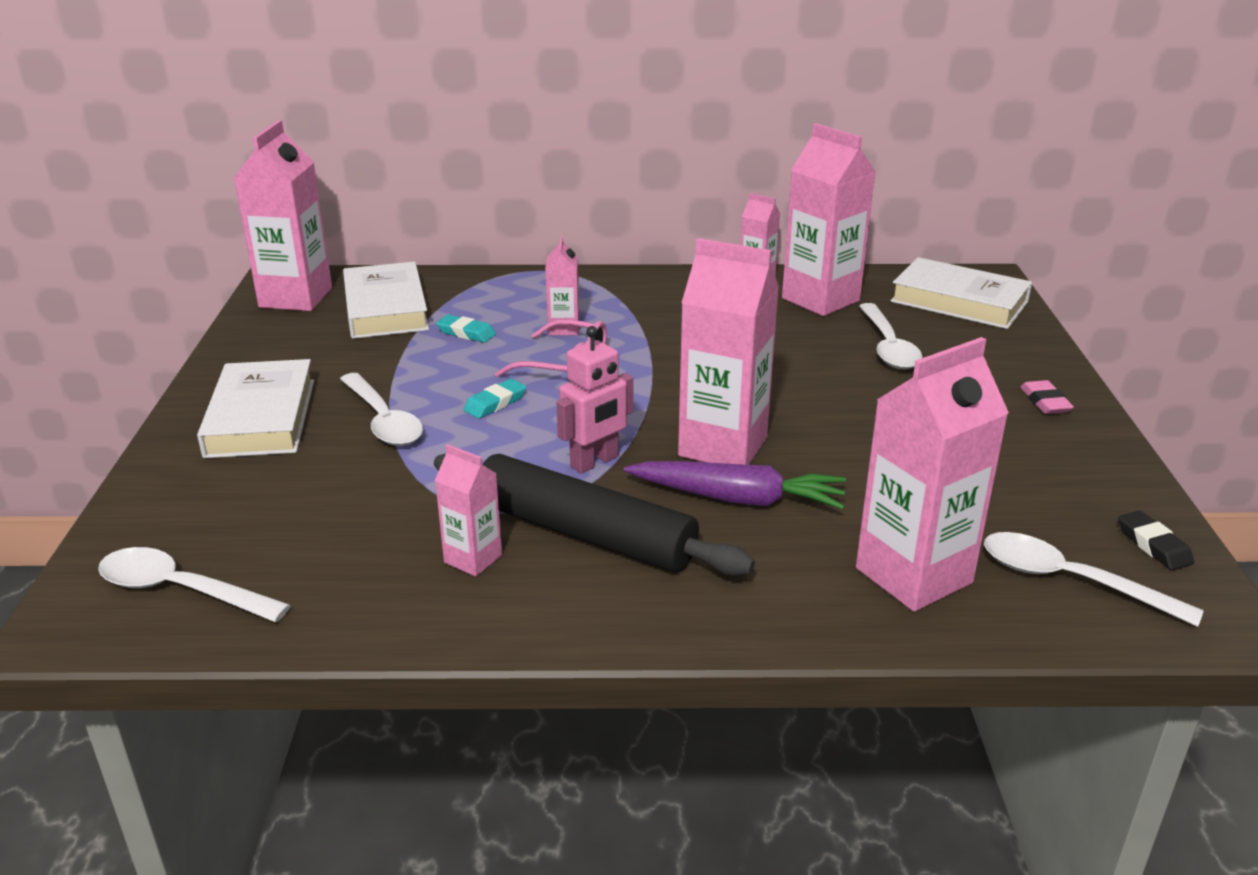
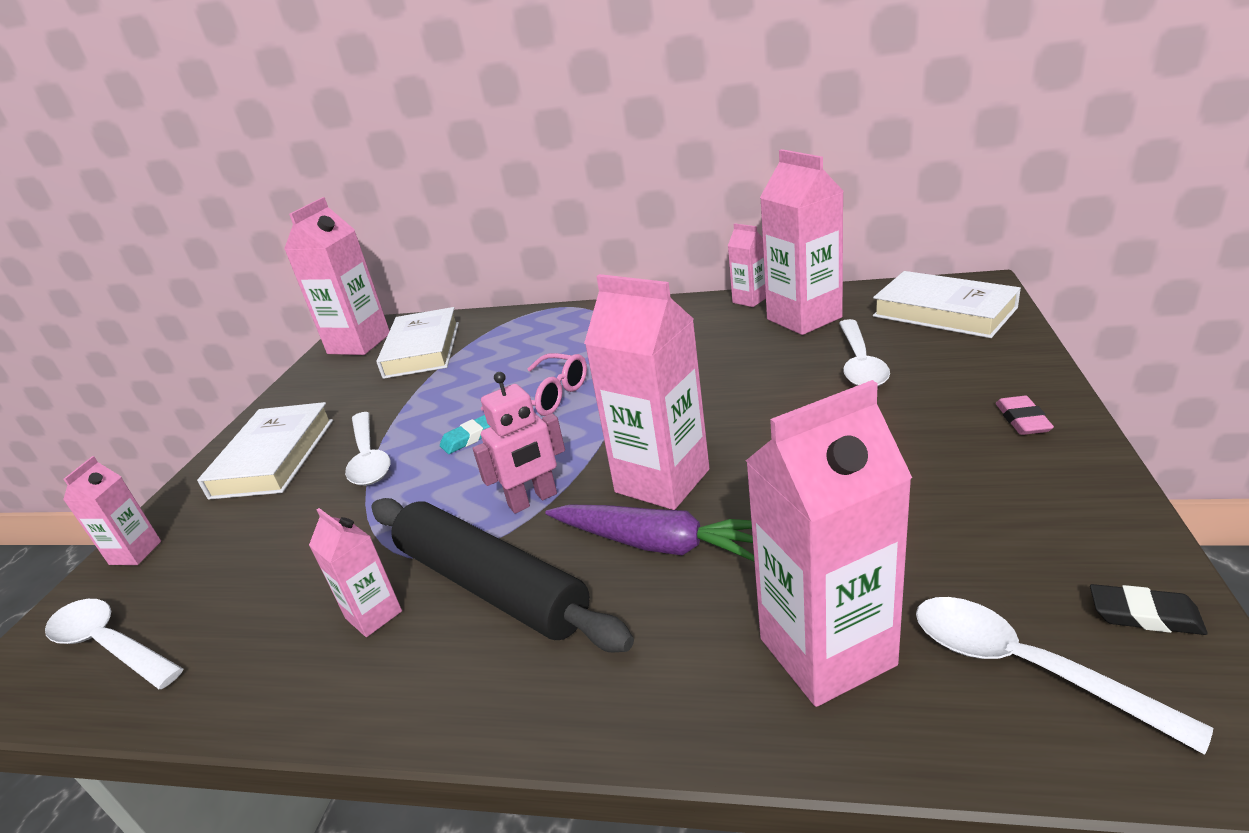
camera: 15 degrees right, 0 degrees up
(466, 333) = (476, 369): turquoise eraser -> none
(564, 329) = (560, 360): pink carton -> pink carton (135, 553)
(1153, 545) = (1144, 615): black eraser -> black eraser turned 60 degrees counterclockwise

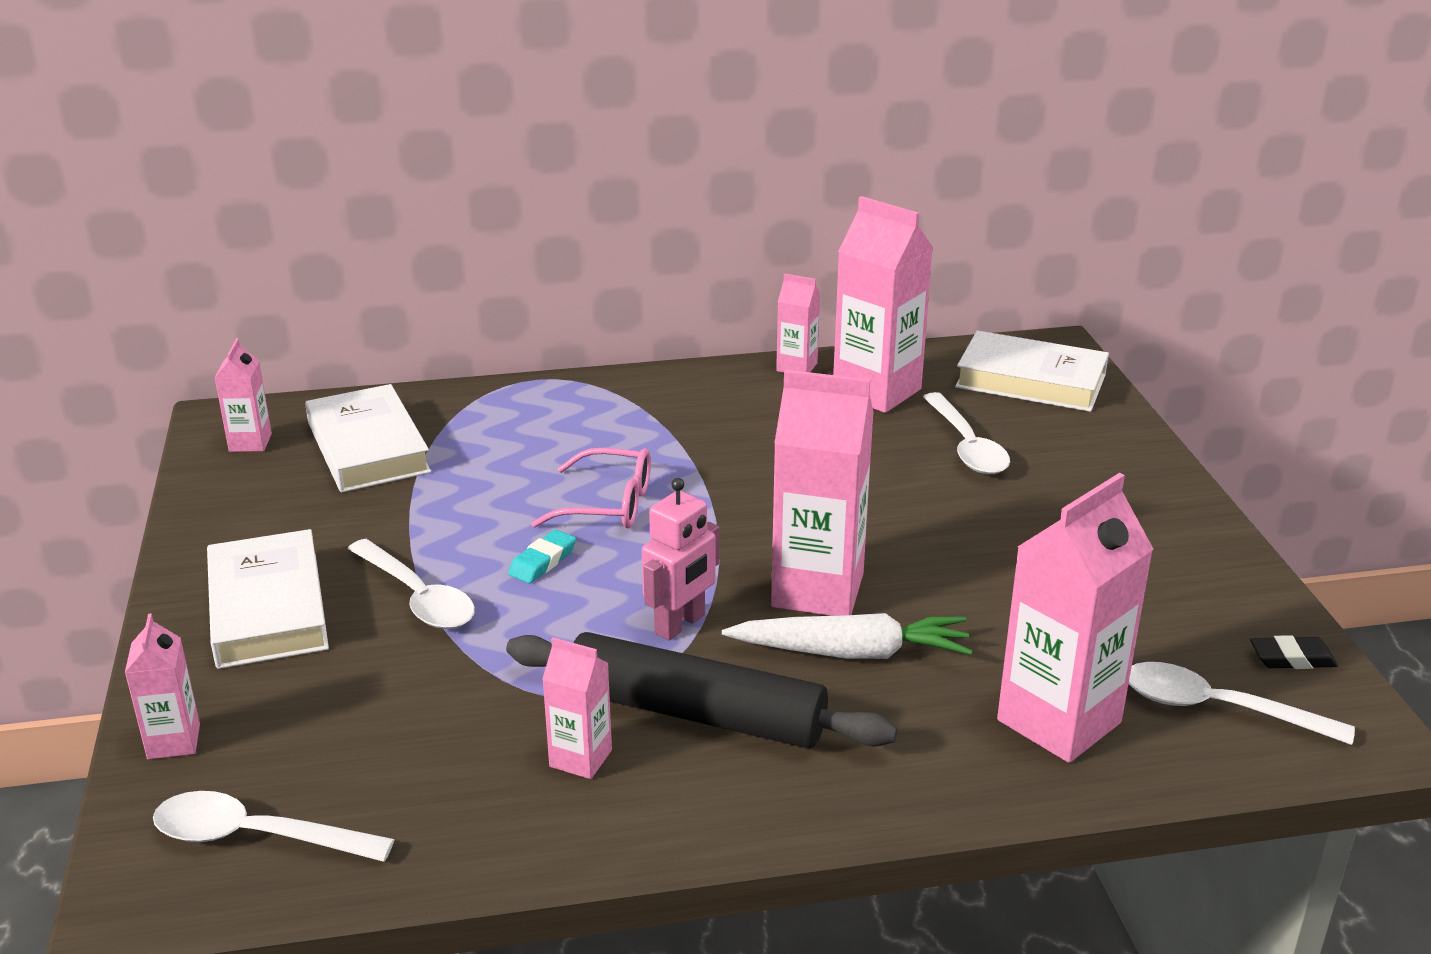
camera: 25 degrees left, 0 degrees up
(359, 344) = (250, 443): pink carton -> pink carton, size x0.51
(658, 544) = (852, 652): purple carrot -> white carrot
(1022, 420) = (1149, 500): pink eraser -> none

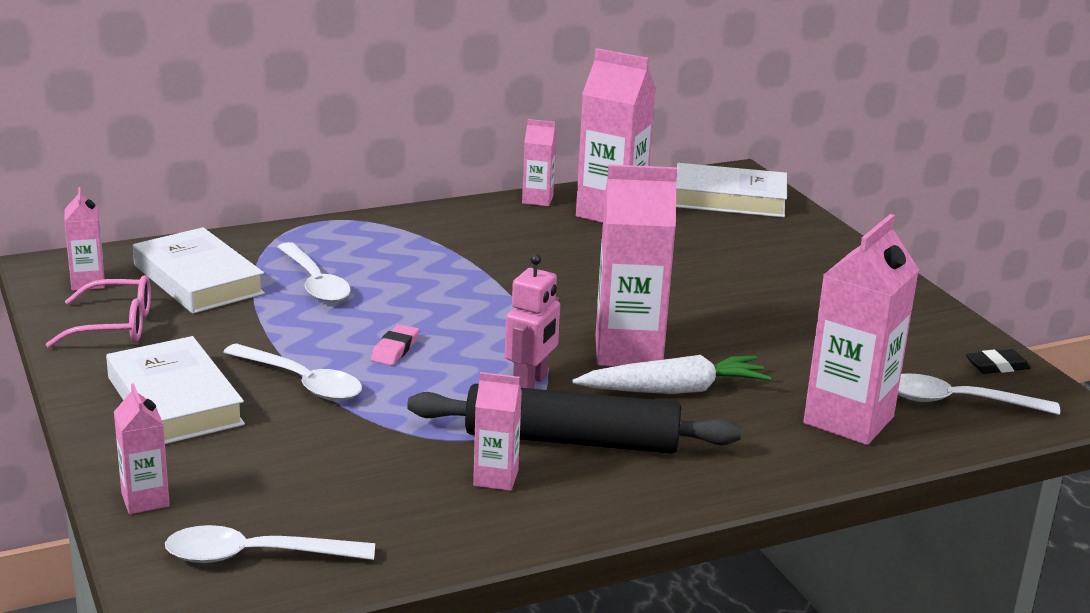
camera: 15 degrees left, 5 degrees down
(542, 561) = (395, 349): turquoise eraser -> pink eraser
(608, 504) = (429, 306): pink glasses -> pink glasses (115, 326)
(967, 446) = (699, 246): white spoon -> white spoon (315, 283)

